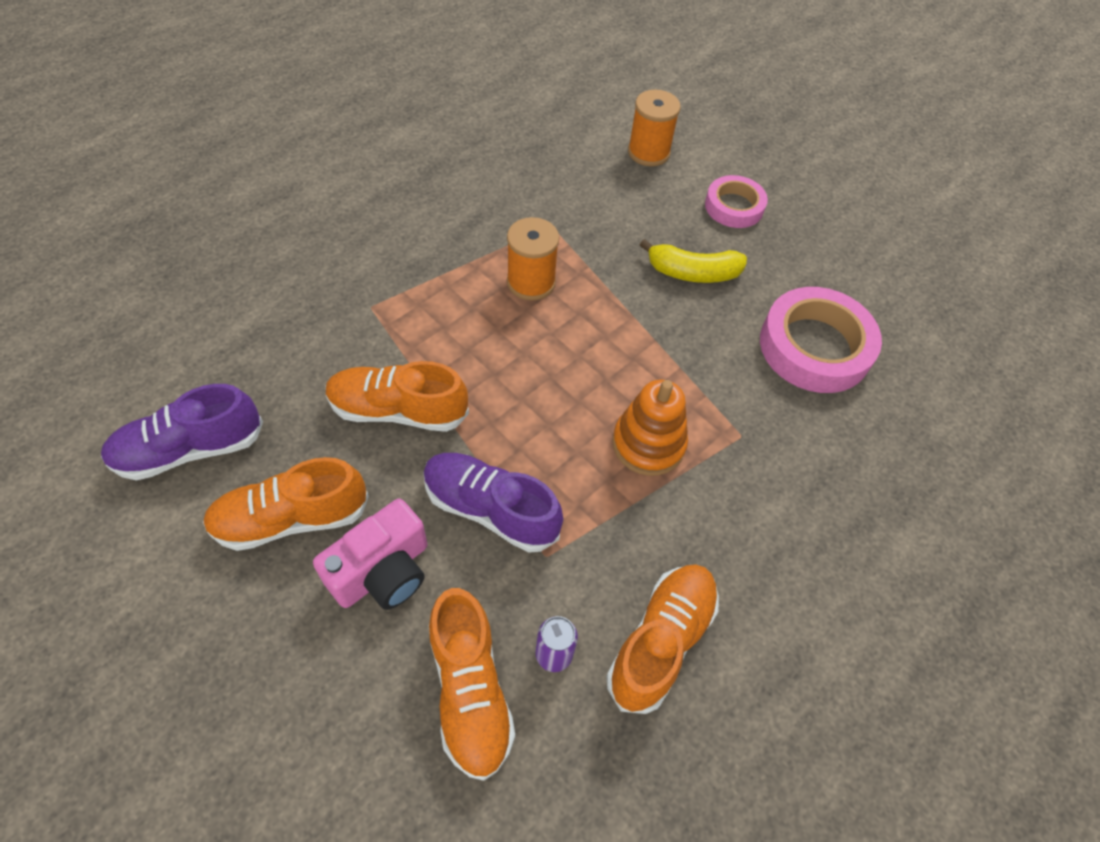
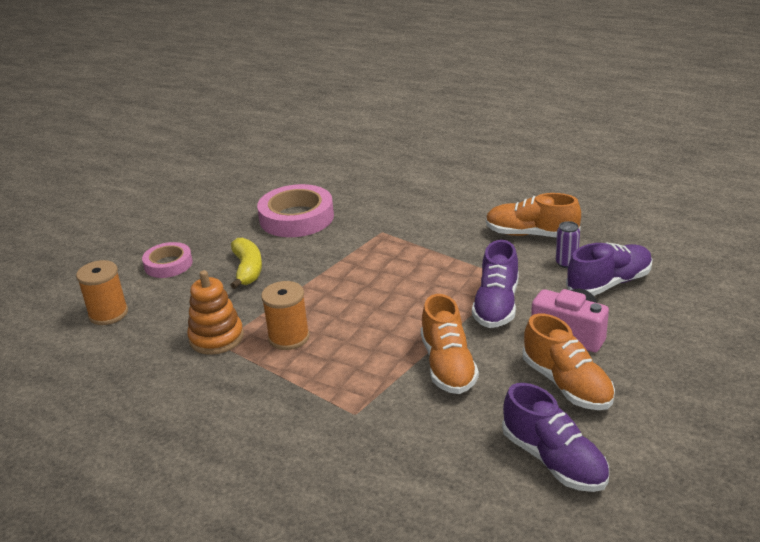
camera: 100 degrees left, 25 degrees down
(470, 690) = (609, 283): orange shoe -> purple shoe
(648, 444) = (408, 260): orange stacking toy -> orange stacking toy (216, 338)

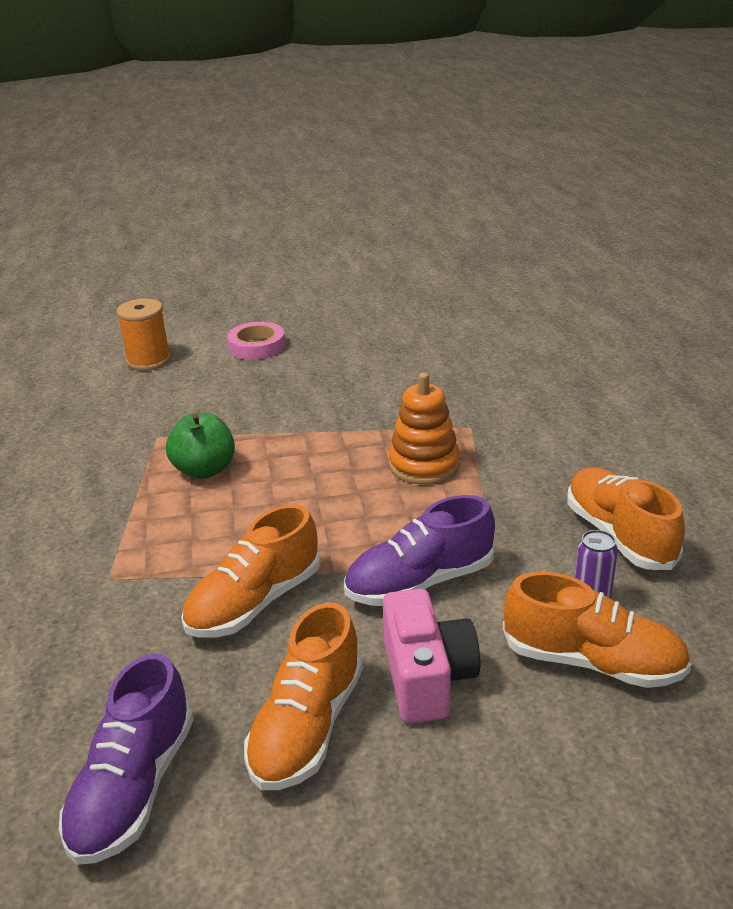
camera: 50 degrees right, 0 degrees up
(216, 338) = (164, 431): orange stacking toy -> orange stacking toy (424, 465)
(247, 270) = (296, 388): yellow banana -> none
(289, 337) = (204, 470): orange spool -> green apple
(296, 218) = (425, 366): pink tape -> none
(609, 283) = (593, 662): purple shoe -> orange shoe

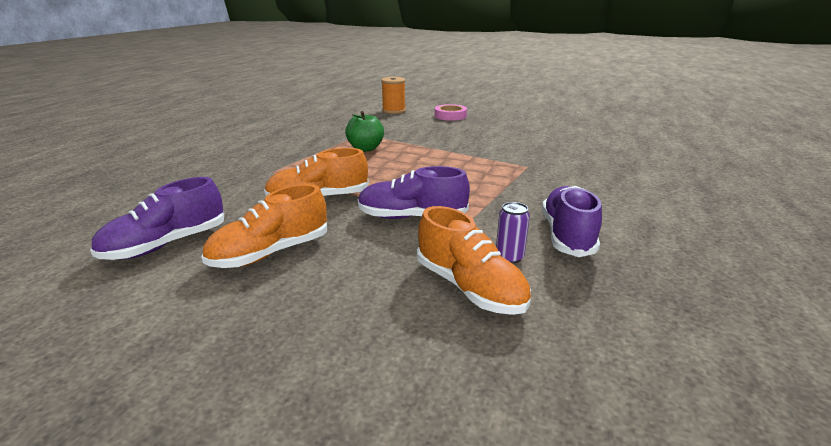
camera: 30 degrees right, 5 degrees down
(424, 465) = (479, 174): orange stacking toy -> none
(427, 677) = (359, 257): pink camera -> none
(619, 535) = (567, 235): orange shoe -> purple shoe

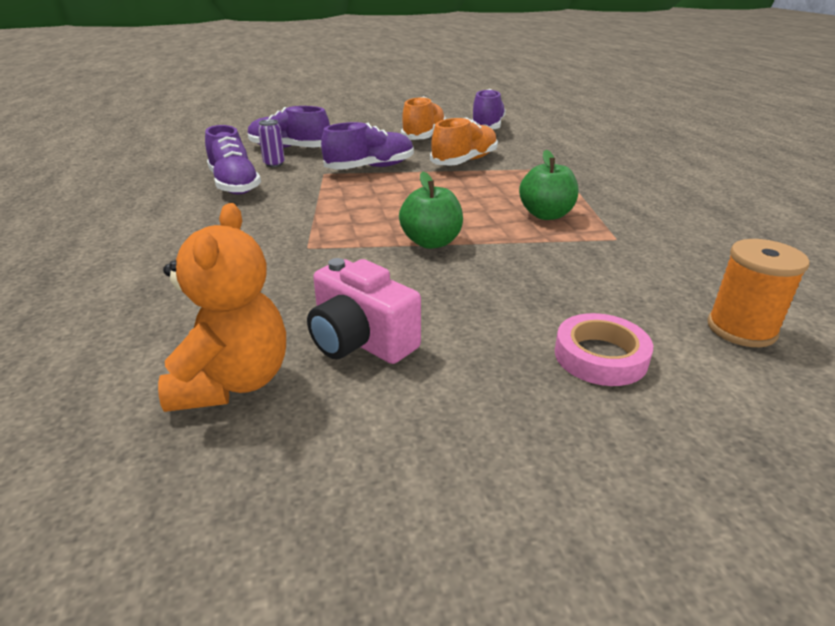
camera: 145 degrees right, 5 degrees up
(453, 152) = (431, 242): none -> green apple
(469, 287) = (289, 149): orange shoe -> purple shoe
(528, 133) = (360, 341): none -> pink camera
(582, 134) = (233, 382): none -> orange teddy bear

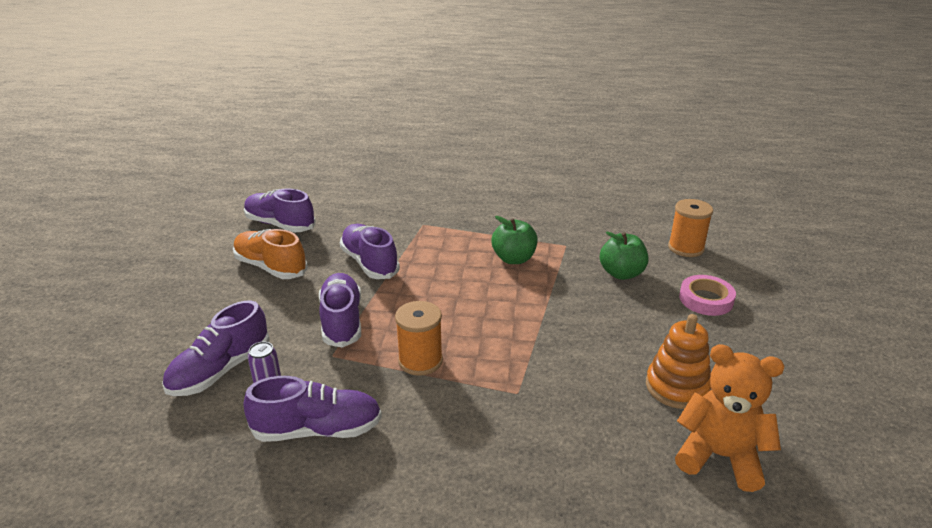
camera: 70 degrees left, 0 degrees up
(333, 202) = (420, 361): none -> orange spool
(360, 341) = (676, 387): pink camera -> orange stacking toy
(431, 242) = (538, 323): green apple -> green apple (621, 273)
(464, 161) = (369, 263): orange shoe -> purple shoe

